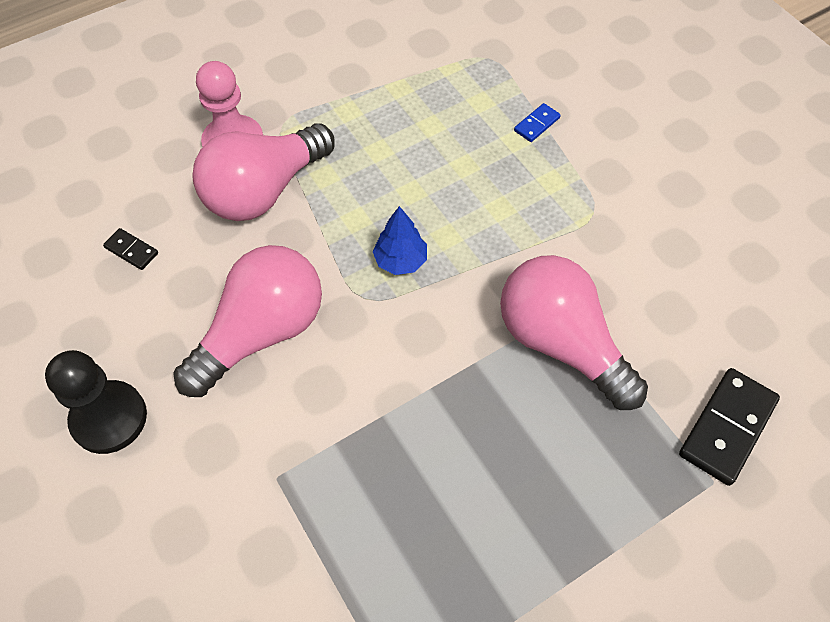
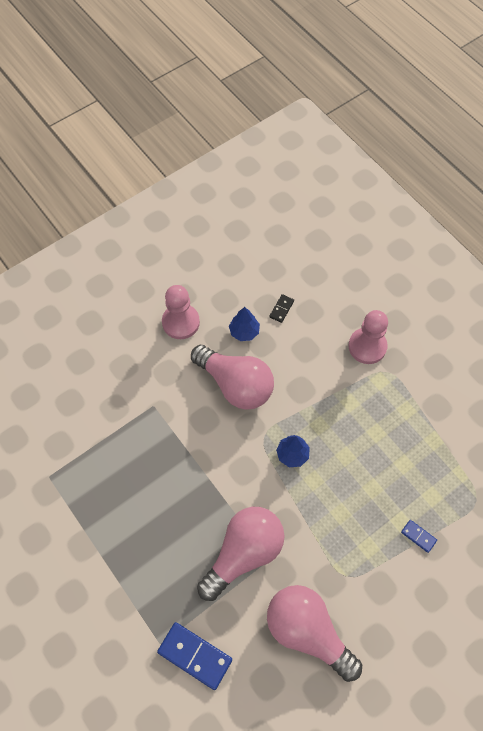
camera: 85 degrees right, 5 degrees up
(109, 418) = (181, 322): black pawn -> pink pawn
(160, 311) = (244, 331): none -> blue tree
(264, 191) = (333, 370): pink light bulb -> pink light bulb (307, 631)
(727, 427) = (195, 655): black domino -> blue domino

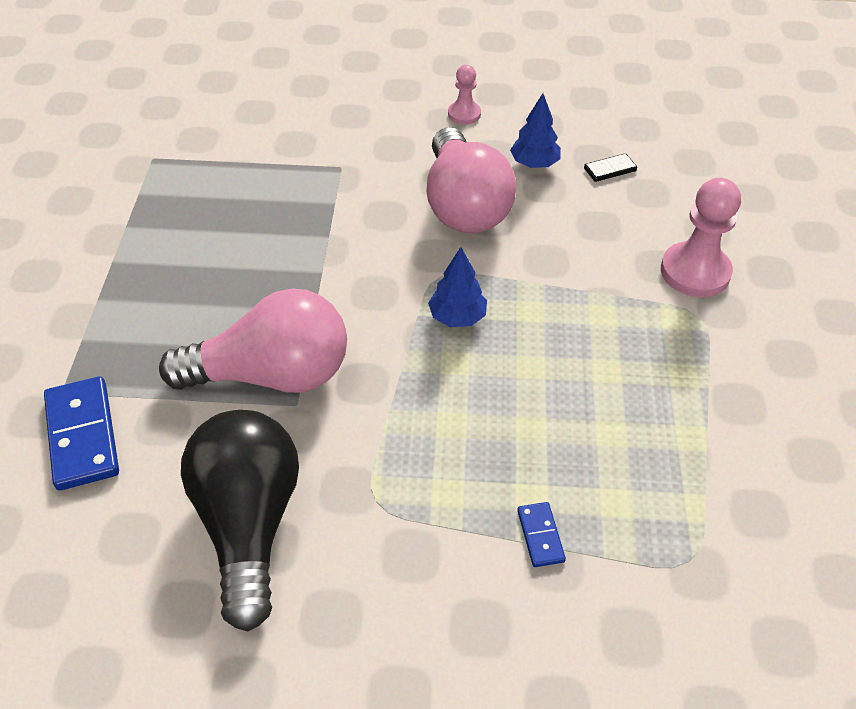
camera: 40 degrees right, 15 degrees down
(181, 322) = (464, 114): pink pawn -> pink pawn, size x0.56
(307, 631) = (248, 524): pink light bulb -> black light bulb

